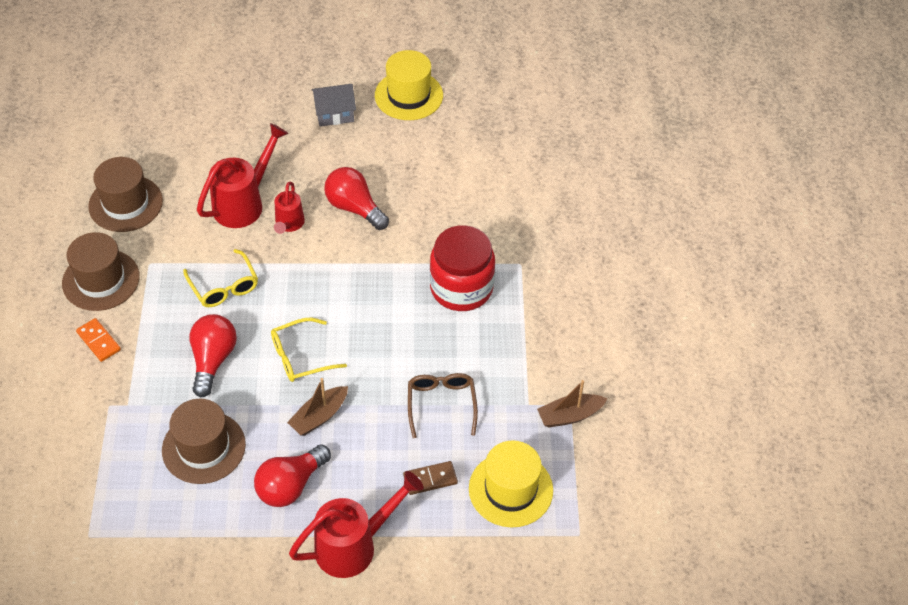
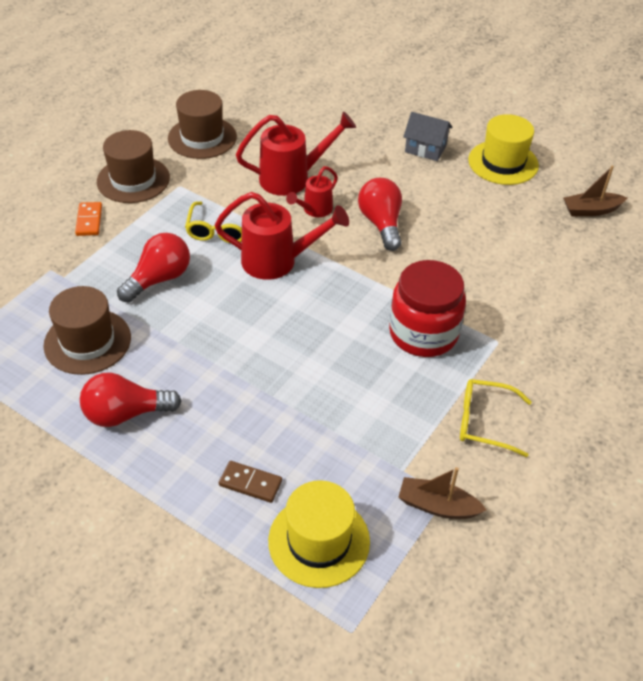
camera: 35 degrees right, 5 degrees down
(301, 356) = (231, 314): yellow glasses -> yellow glasses (485, 422)
(319, 416) = (202, 371): brown boat -> brown boat (591, 210)
(353, 546) = (129, 500): red watering can -> red watering can (277, 261)
(441, 405) = (319, 423): brown glasses -> none

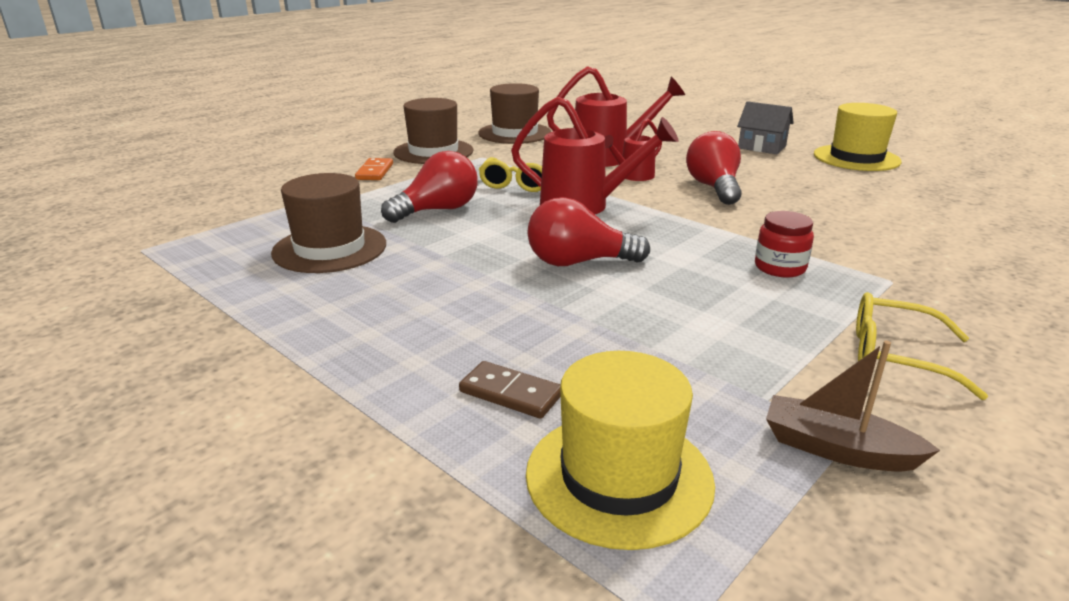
camera: 10 degrees right, 20 degrees down
(126, 414) = (349, 309): red light bulb -> red light bulb (578, 262)
(423, 333) = (780, 267): red jar -> red jar, size x0.52
(591, 210) = (982, 191): brown boat -> none

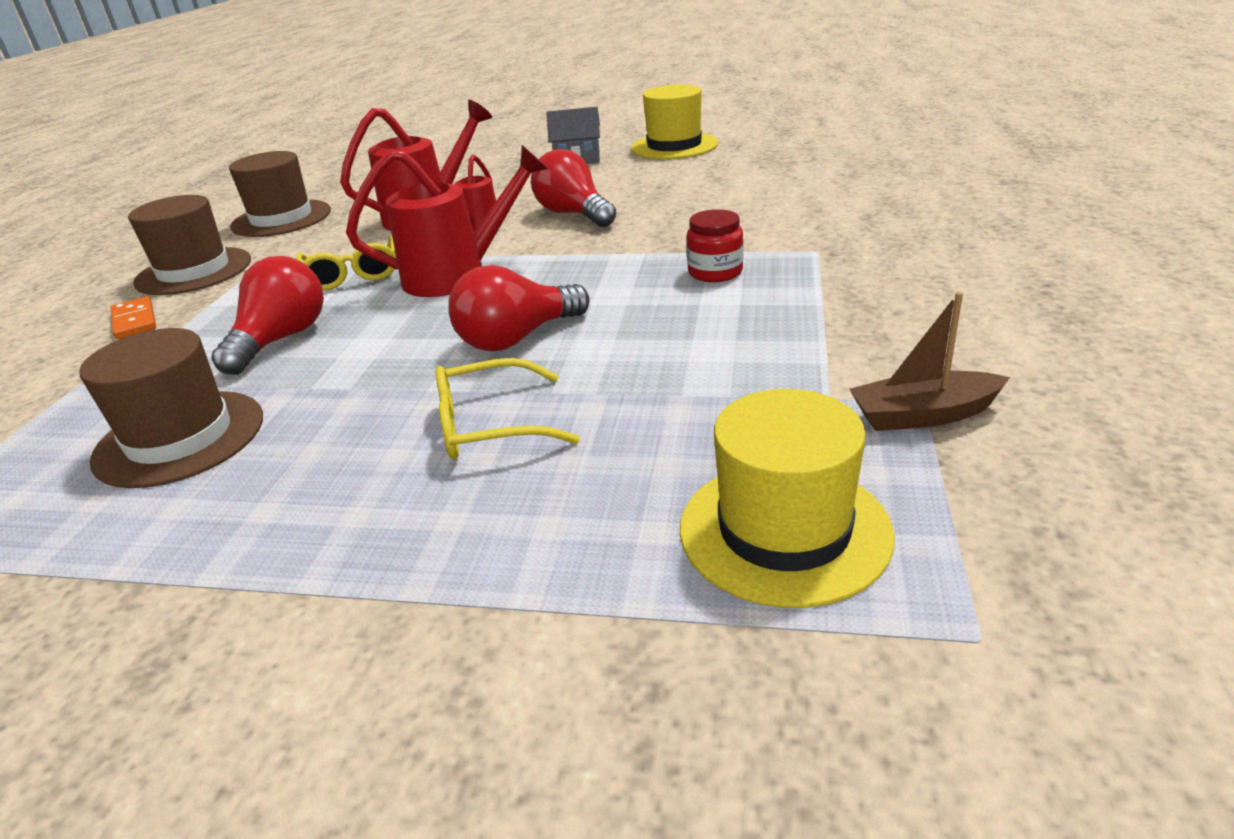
camera: 30 degrees left, 5 degrees up
(511, 393) = (595, 503): brown domino -> none
(897, 356) = (885, 315): yellow glasses -> yellow glasses (491, 425)

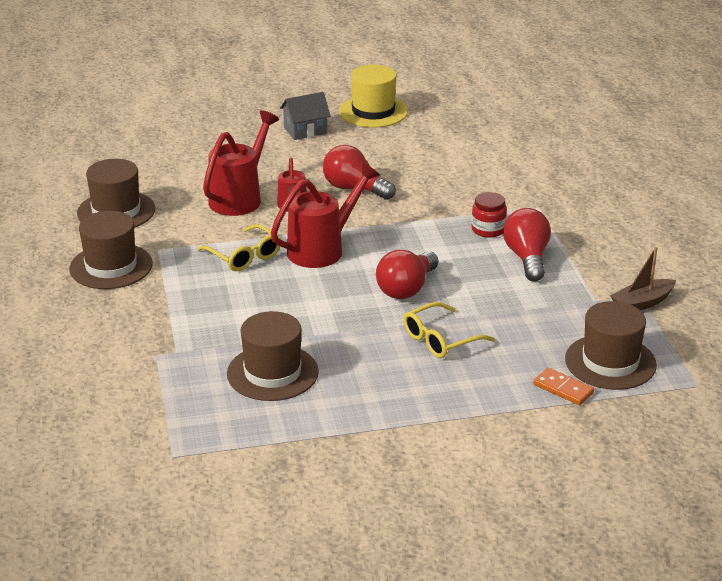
camera: 25 degrees left, 0 degrees up
(135, 321) = (126, 310): orange domino -> orange domino (563, 389)
(281, 339) = (255, 309): red light bulb -> red light bulb (527, 258)
(784, 530) = (610, 362): yellow hat -> brown hat

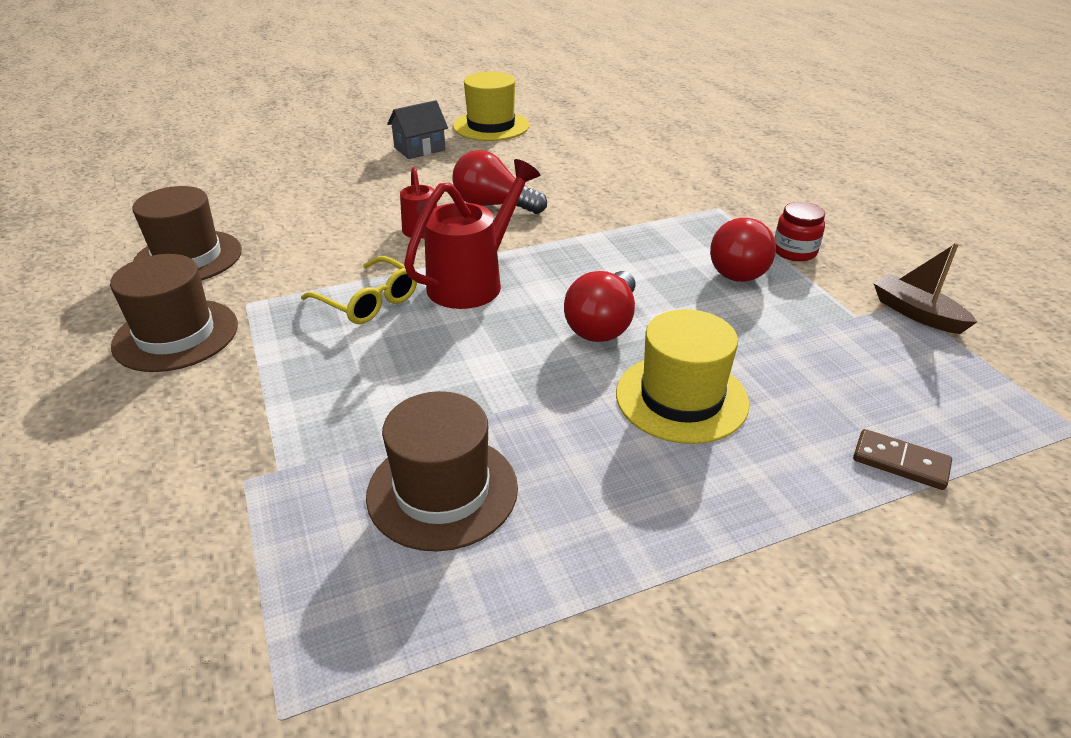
camera: 10 degrees left, 5 degrees up
(239, 198) = (352, 227): red watering can -> none
(441, 339) = (681, 398): yellow glasses -> yellow hat
(488, 230) = (673, 238): red jar -> red jar (794, 251)
(527, 258) = (738, 268): red light bulb -> red light bulb turned 150 degrees counterclockwise
(563, 389) = (900, 462): orange domino -> brown domino
(610, 362) = (936, 407): brown hat -> none
(642, 303) = (916, 313): brown boat -> brown boat turned 90 degrees clockwise

